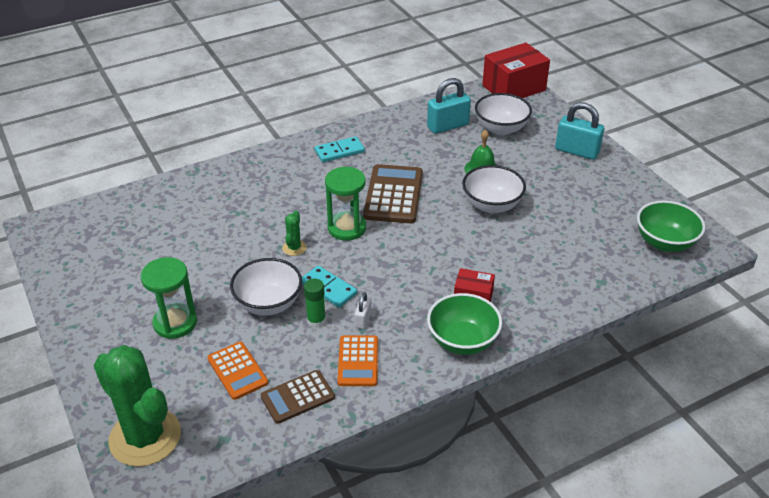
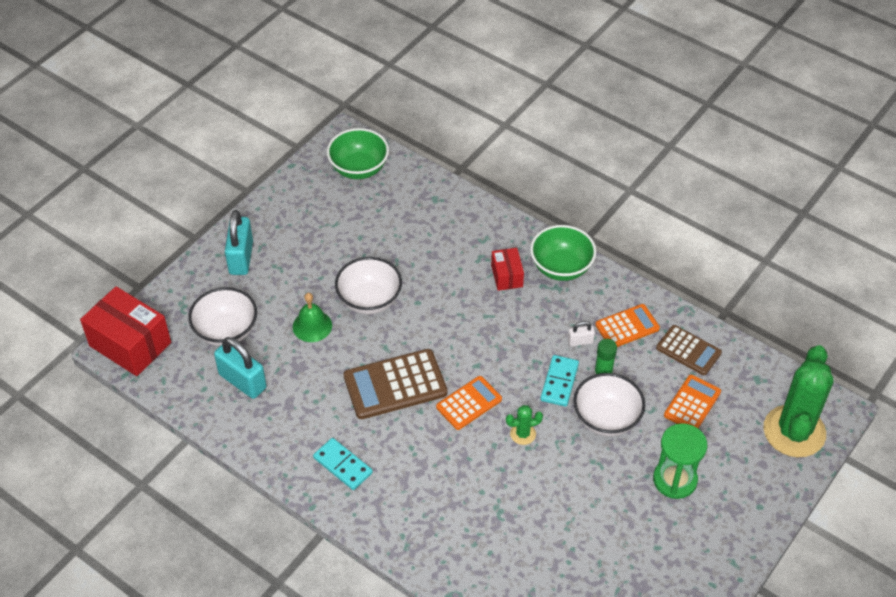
camera: 115 degrees left, 10 degrees up
(347, 228) = (469, 403): green hourglass -> orange calculator

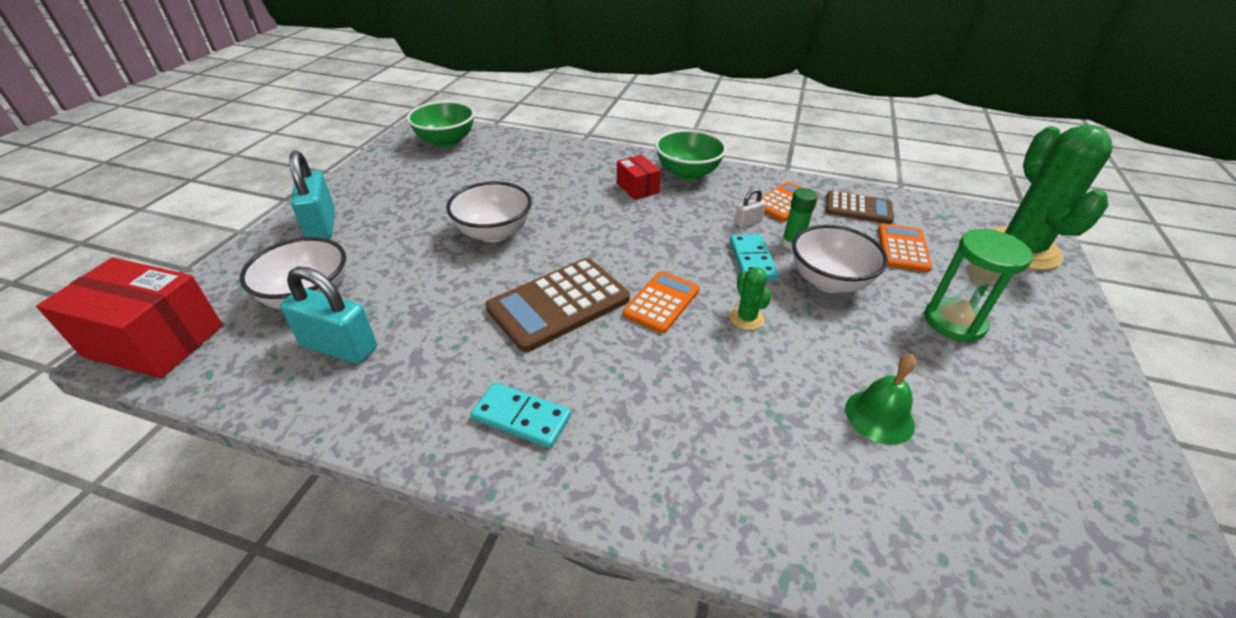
camera: 20 degrees left, 10 degrees down
(312, 326) = (428, 269): green bell -> green bell (879, 416)
(523, 434) = (746, 318): green cactus -> green cactus turned 75 degrees counterclockwise

